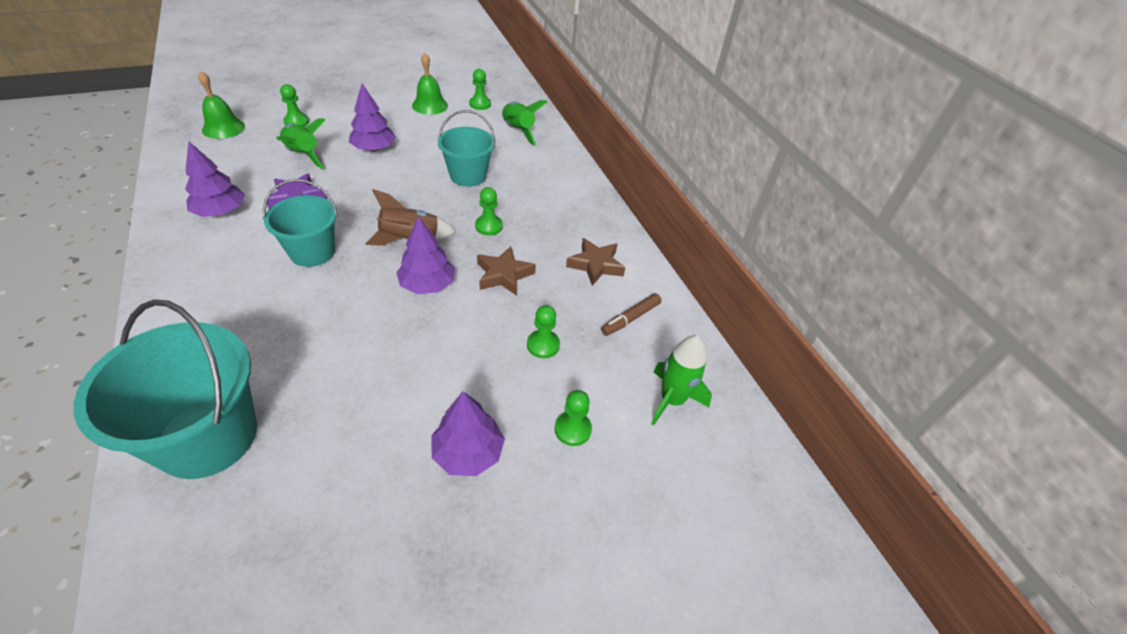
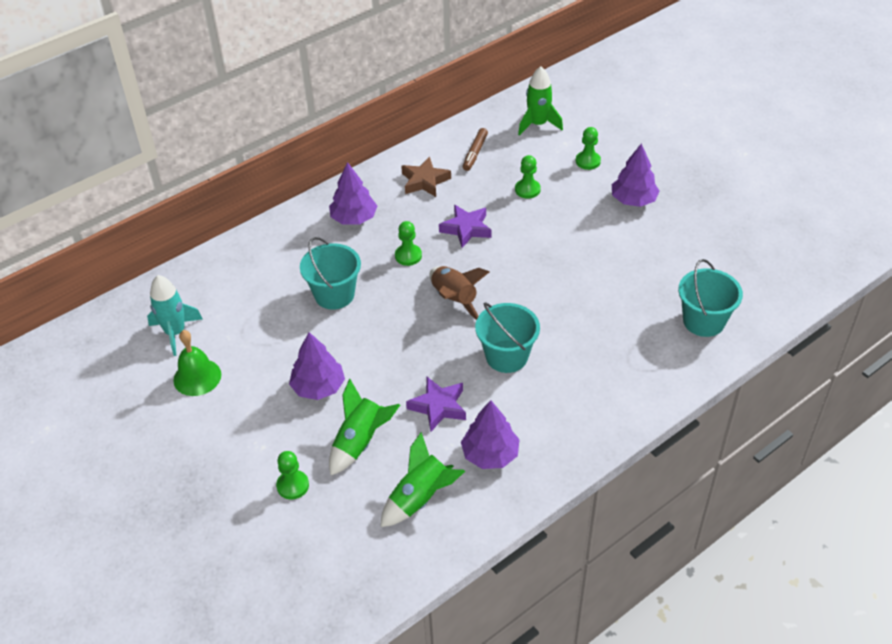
camera: 100 degrees left, 0 degrees up
(207, 437) = (703, 321): turquoise bucket -> turquoise bucket, size x0.63
(223, 128) = (339, 551): green bell -> none
(427, 285) = (503, 268): purple tree -> purple tree (354, 218)
(480, 104) = (175, 333): green pawn -> turquoise rocket
(504, 275) = (466, 229): brown star -> purple star
(518, 131) = (226, 282): green rocket -> green rocket (420, 498)
(630, 318) = (475, 153): brown marker -> brown marker turned 75 degrees clockwise

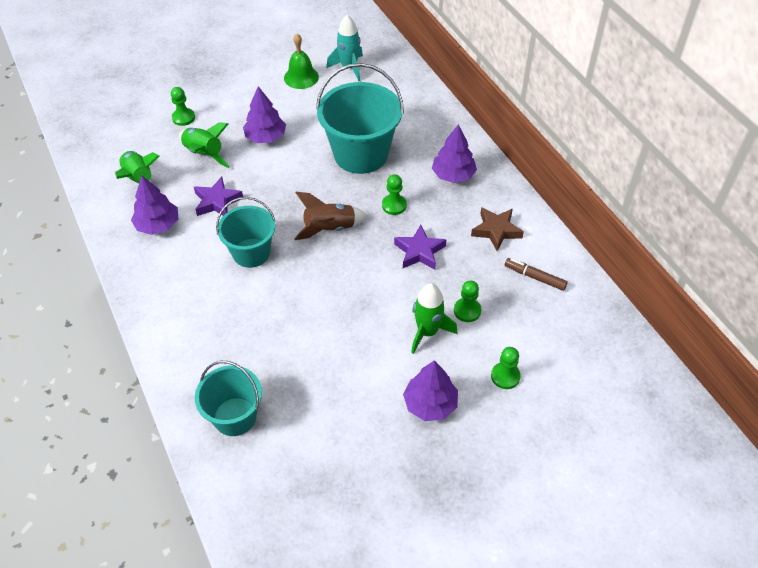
camera: 100 degrees right, 5 degrees up
(334, 294) = (361, 154): turquoise bucket -> turquoise bucket, size x1.60
(538, 124) = (579, 343): green rocket -> green rocket (427, 332)

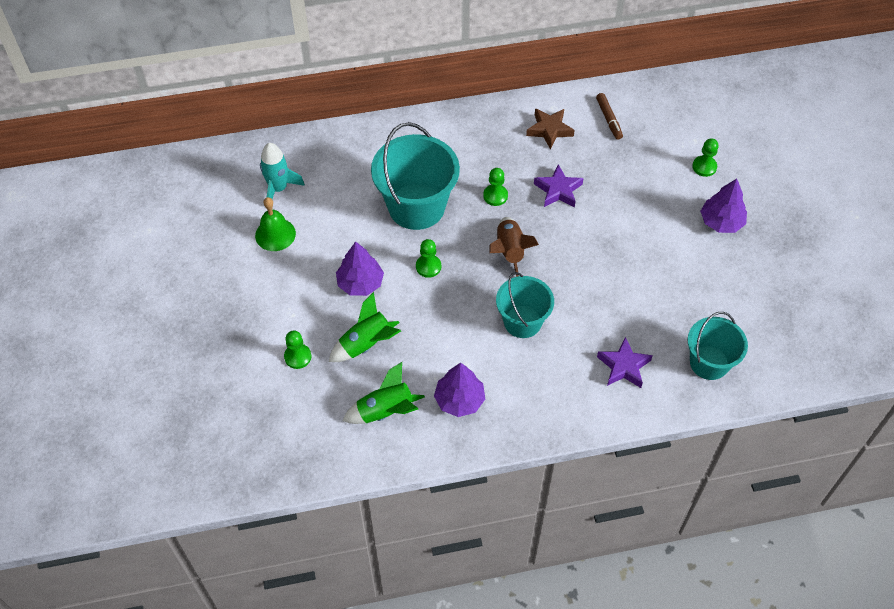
camera: 75 degrees left, 5 degrees up
(217, 201) = (443, 341): purple star -> purple star (623, 366)
(427, 332) = (649, 206): green rocket -> none
(453, 175) = (471, 142): purple tree -> none
(467, 311) = (633, 174): green pawn -> green pawn (428, 266)
(535, 277) = (608, 119): brown marker -> brown marker turned 60 degrees counterclockwise

